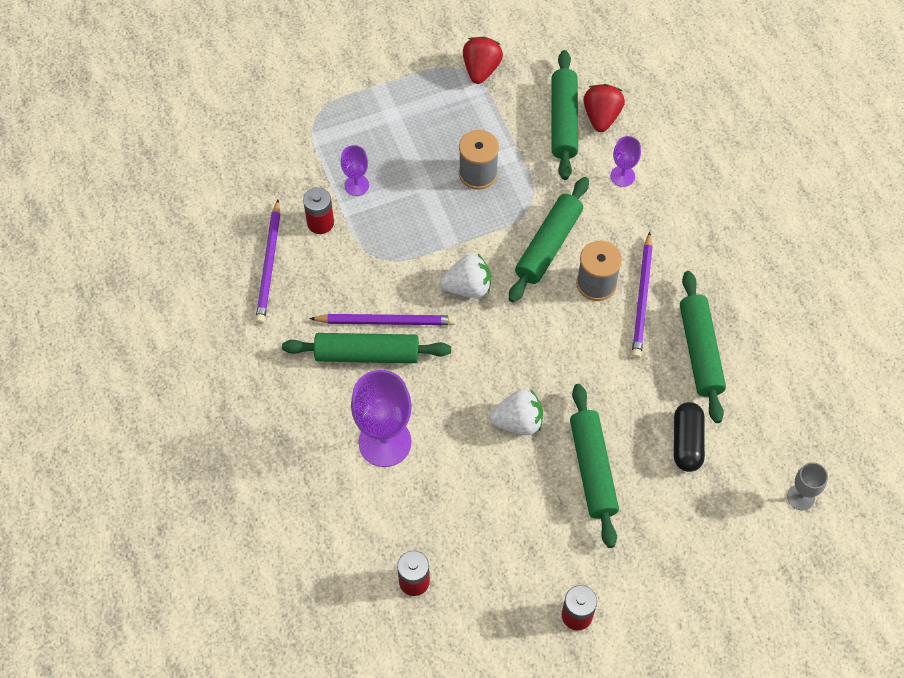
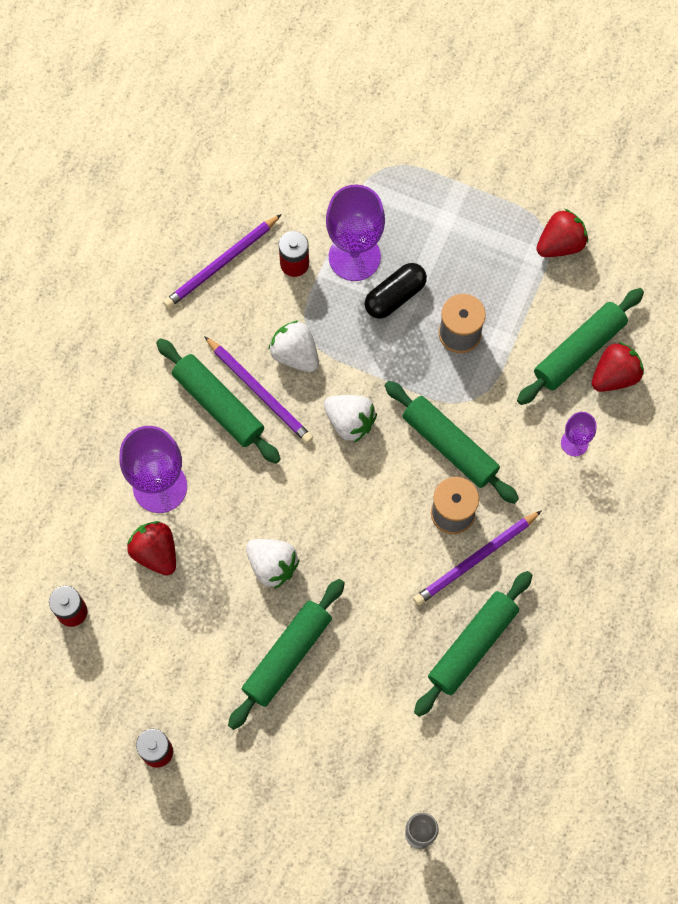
camera: 45 degrees right, 10 degrees up
(356, 185) = (354, 257): purple goblet -> purple goblet, size x1.95
(384, 277) = (295, 354): none -> white strawberry
(429, 487) = (155, 552): none -> red strawberry
(548, 245) = (450, 446): green rolling pin -> green rolling pin turned 60 degrees clockwise
(686, 442) = (380, 706): black capsule -> black capsule (395, 296)

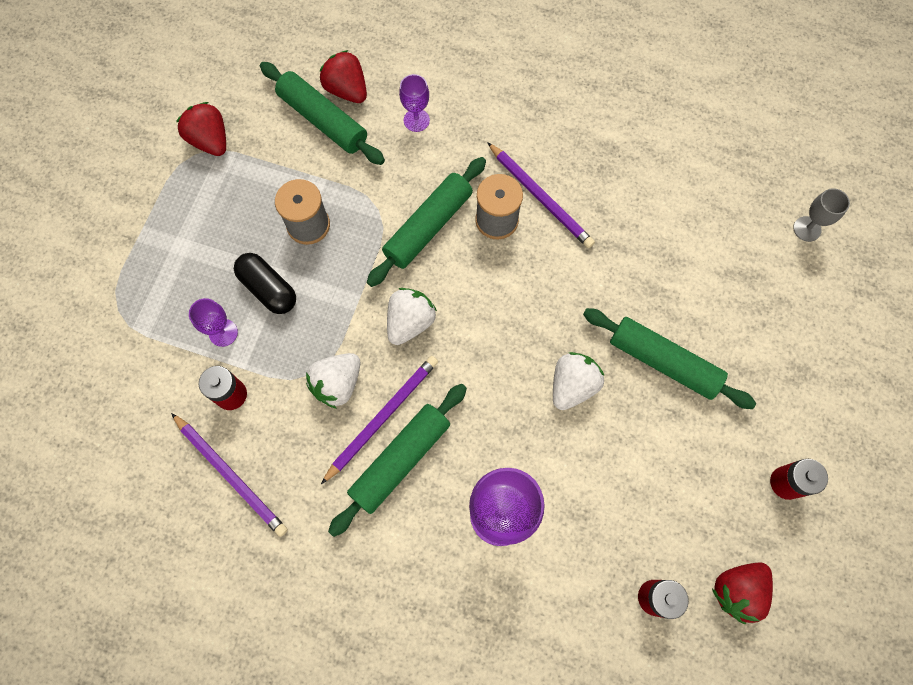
camera: 95 degrees left, 0 degrees up
(155, 552) = (575, 510): red strawberry -> red strawberry (737, 590)
(354, 257) = (223, 333): purple goblet -> purple goblet, size x0.51
(472, 646) = (624, 195): green rolling pin -> none

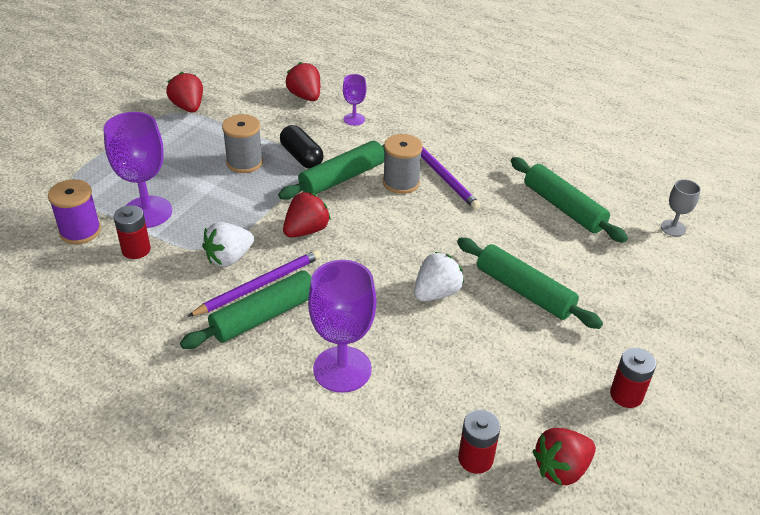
camera: 10 degrees right, 30 degrees down
(158, 380) = (80, 231): none -> purple spool
(223, 333) = (147, 212): purple goblet -> purple goblet, size x1.95
(230, 475) = (111, 300): purple pencil -> none
(268, 289) = (196, 193): black capsule -> black capsule (301, 157)
(323, 120) = (280, 109): green rolling pin -> green rolling pin (563, 207)
(410, 322) = (306, 230): white strawberry -> red strawberry

